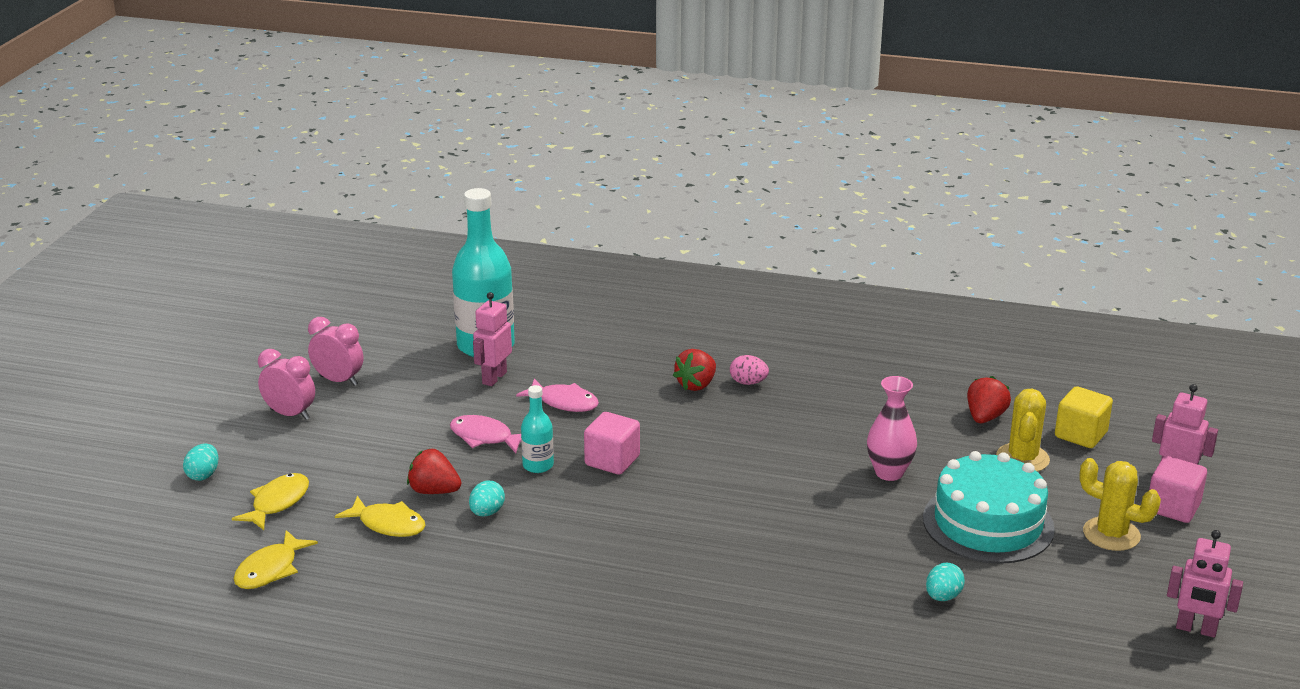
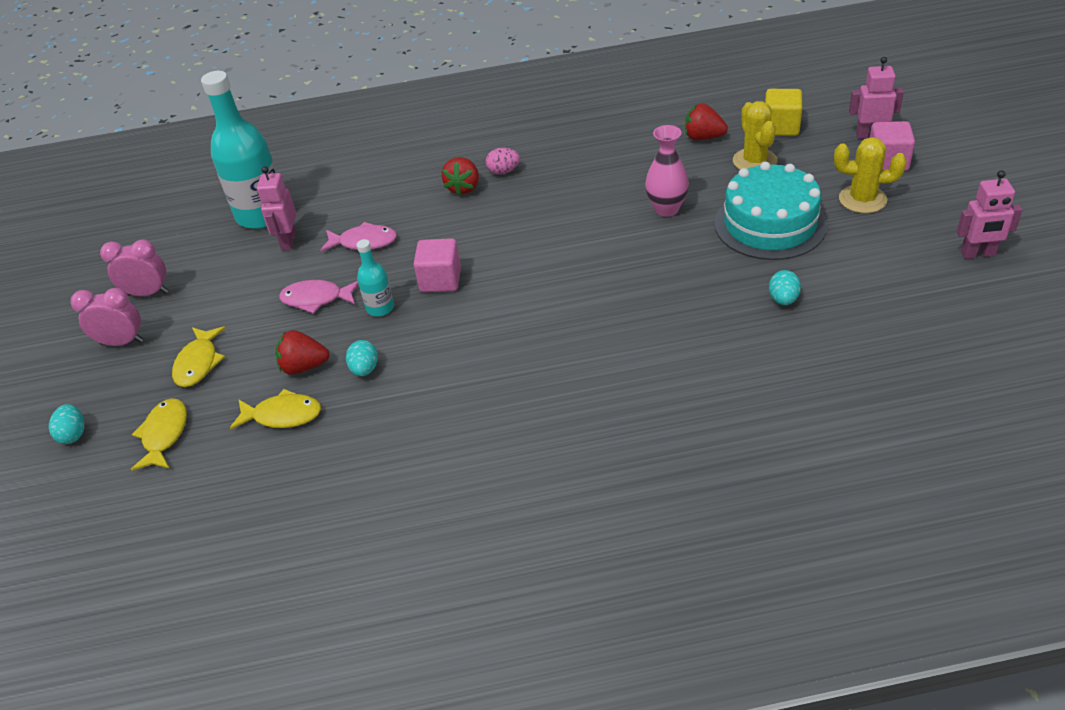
camera: 20 degrees left, 15 degrees up
(270, 569) = (199, 505): yellow fish -> yellow fish (198, 363)
(985, 417) = (703, 137): red strawberry -> red strawberry turned 75 degrees counterclockwise

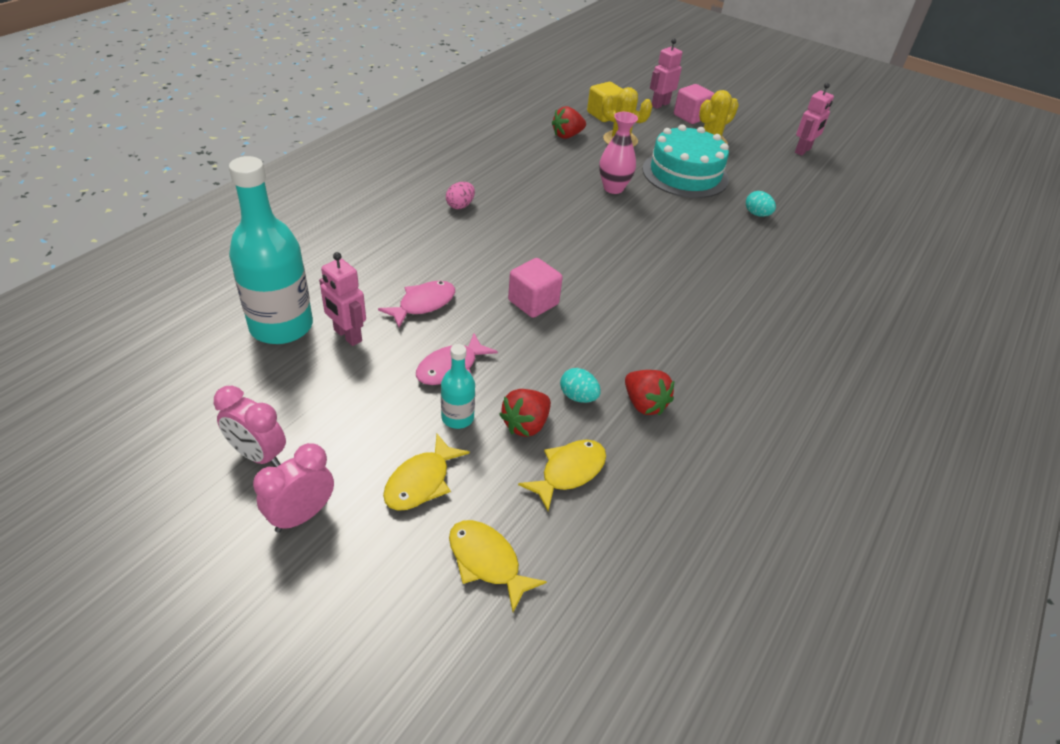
camera: 55 degrees left, 0 degrees up
(73, 434) = (387, 632): turquoise egg -> none
(148, 293) = (258, 455): pink clock -> pink clock turned 105 degrees counterclockwise
(198, 363) = (421, 481): yellow fish -> yellow fish turned 75 degrees clockwise
(380, 308) = (518, 346): turquoise bottle -> turquoise bottle (457, 418)
(463, 188) = (446, 229): red strawberry -> red strawberry (644, 404)

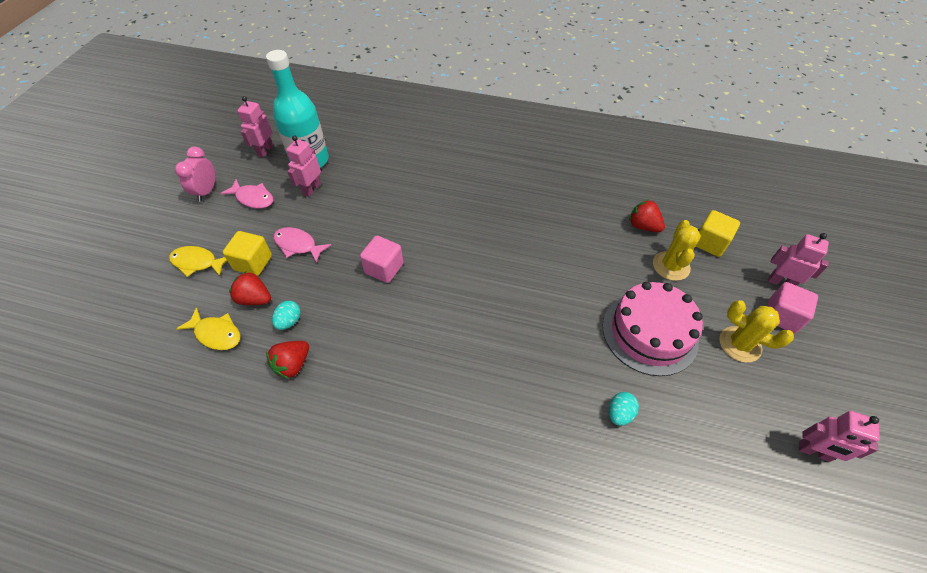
camera: 75 degrees right, 10 degrees up
(212, 370) = (265, 150): none -> pink robot
(302, 515) = (168, 223): pink clock -> none
(423, 304) = (356, 212): pink fish -> pink fish (253, 198)
(457, 418) = (253, 263): turquoise bottle -> yellow cube
(460, 206) = (482, 193): pink egg -> none
(487, 562) = (141, 311): yellow fish -> none
(613, 188) = (578, 280): pink vase -> none
(685, 174) = (649, 333): turquoise cake -> pink cake

